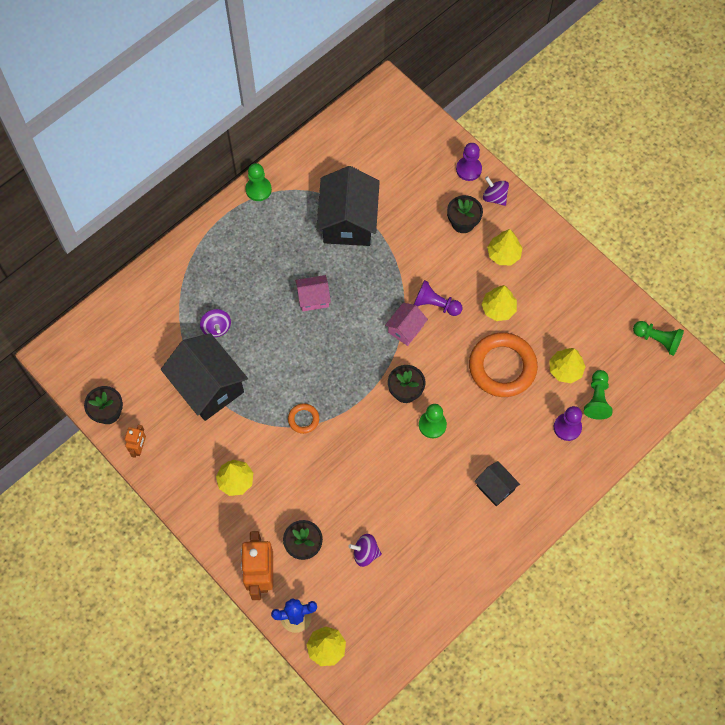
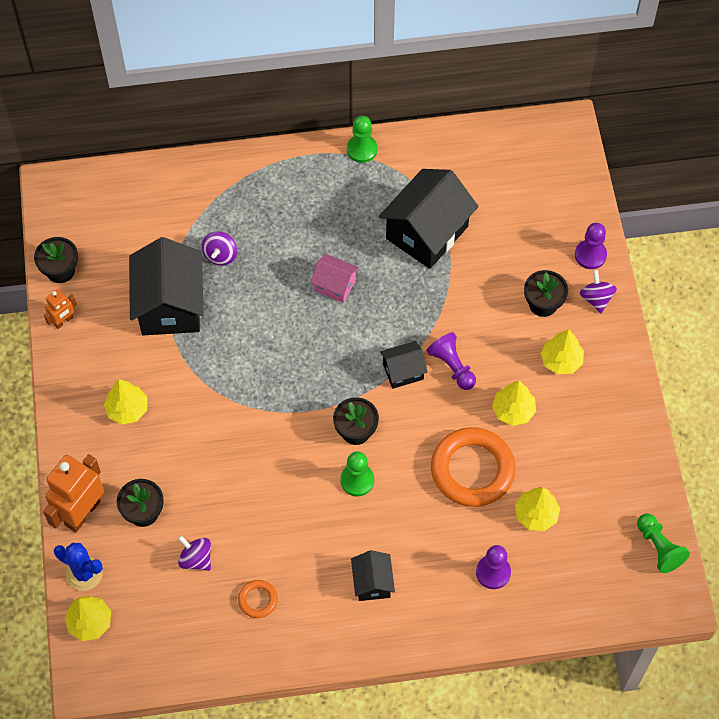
camera: 35 degrees right, 5 degrees down
(303, 419) = (236, 393): orange ring -> orange ring (258, 600)
(405, 329) = (403, 371): pink house -> black house
(597, 399) = (546, 565): green pawn -> none

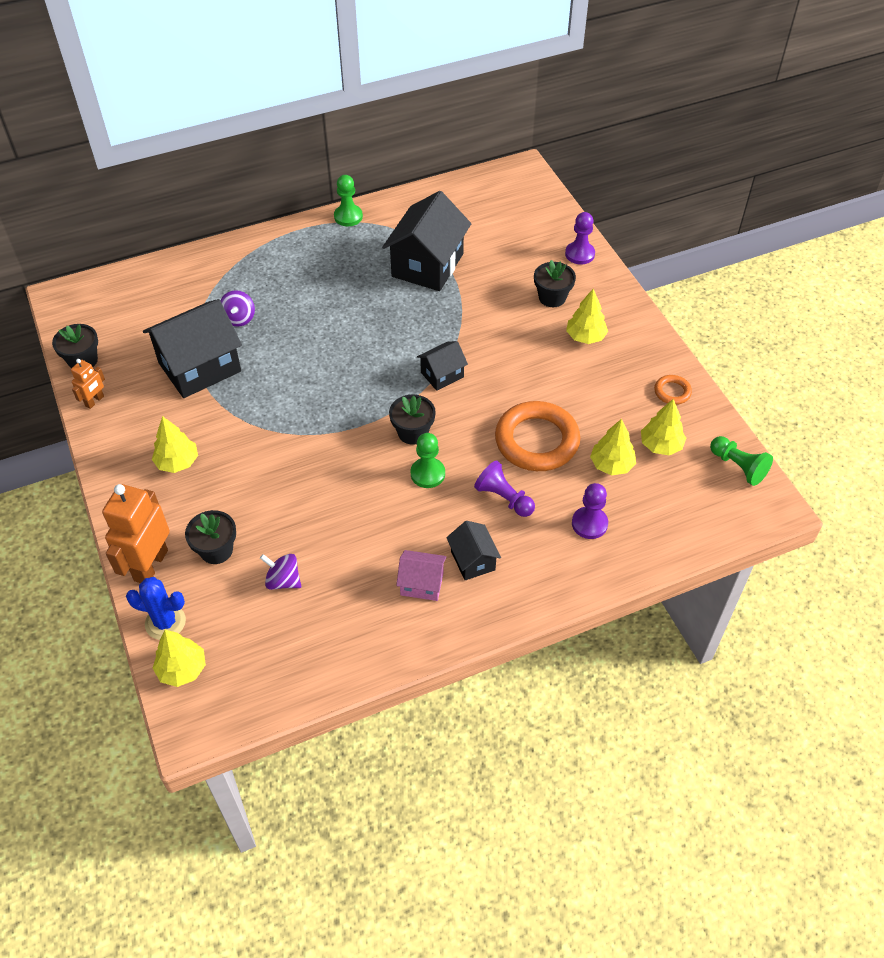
camera: 15 degrees left, 10 degrees down
(170, 305) = (200, 367): black house -> black house turned 75 degrees clockwise
(258, 600) = (359, 604): orange ring -> orange ring (672, 392)
(335, 285) = (355, 320): pink house -> pink house (422, 583)
(452, 366) = (487, 361): purple pawn -> purple pawn (504, 498)
(513, 410) = (557, 384): yellow tree -> yellow tree (661, 445)
(596, 299) = (598, 284): purple spinning top -> none

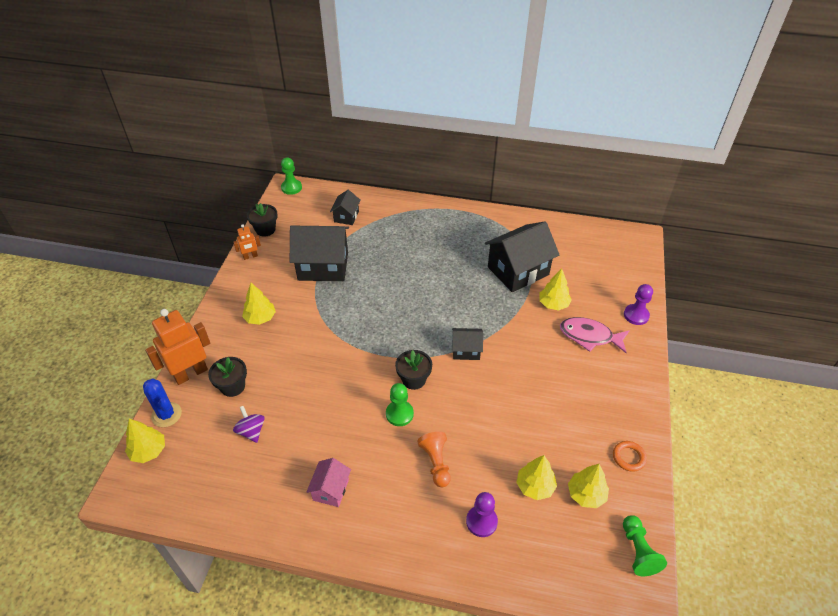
camera: 35 degrees right, 5 degrees down
(239, 318) = (371, 247): purple spinning top -> none
(348, 217) = (492, 215): green pawn -> green pawn (291, 188)
(422, 583) = (331, 490): pink house -> pink house turned 60 degrees clockwise
(473, 560) = (377, 495): black house -> black house (346, 216)
(504, 498) = (436, 463): purple pawn -> orange pawn
(536, 441) = (493, 435): orange ring -> none
(552, 297) = (589, 336): black flower pot -> pink fish
(585, 337) = (592, 378): yellow tree -> yellow tree (553, 304)

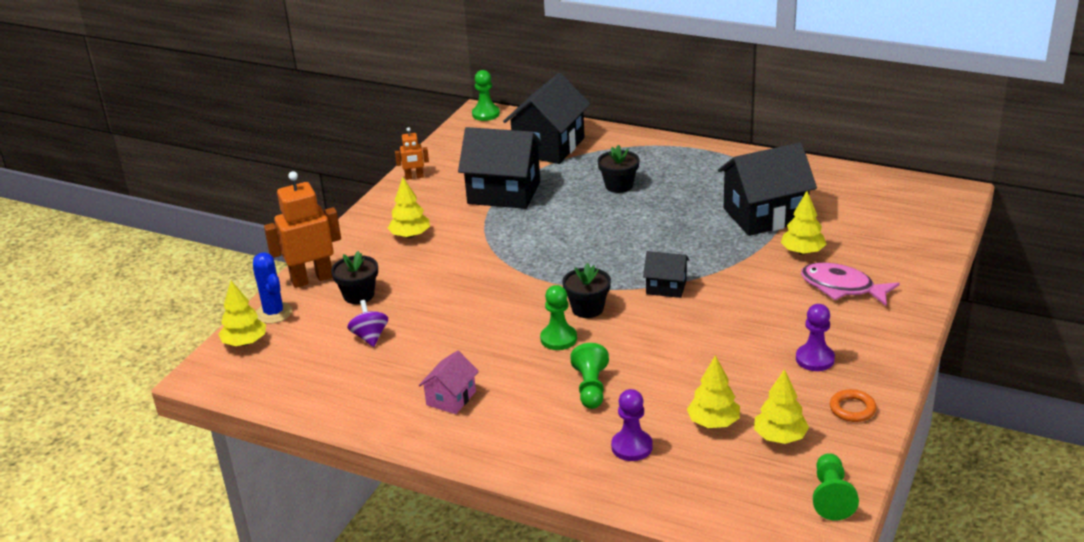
camera: 15 degrees right, 15 degrees down
(265, 229) = (440, 153): black flower pot -> black flower pot (619, 186)
(346, 216) = (549, 146): black house -> black house, size x1.97
(436, 463) = (591, 388): orange pawn -> green pawn
(636, 315) = (917, 272): purple pawn -> purple pawn (815, 359)

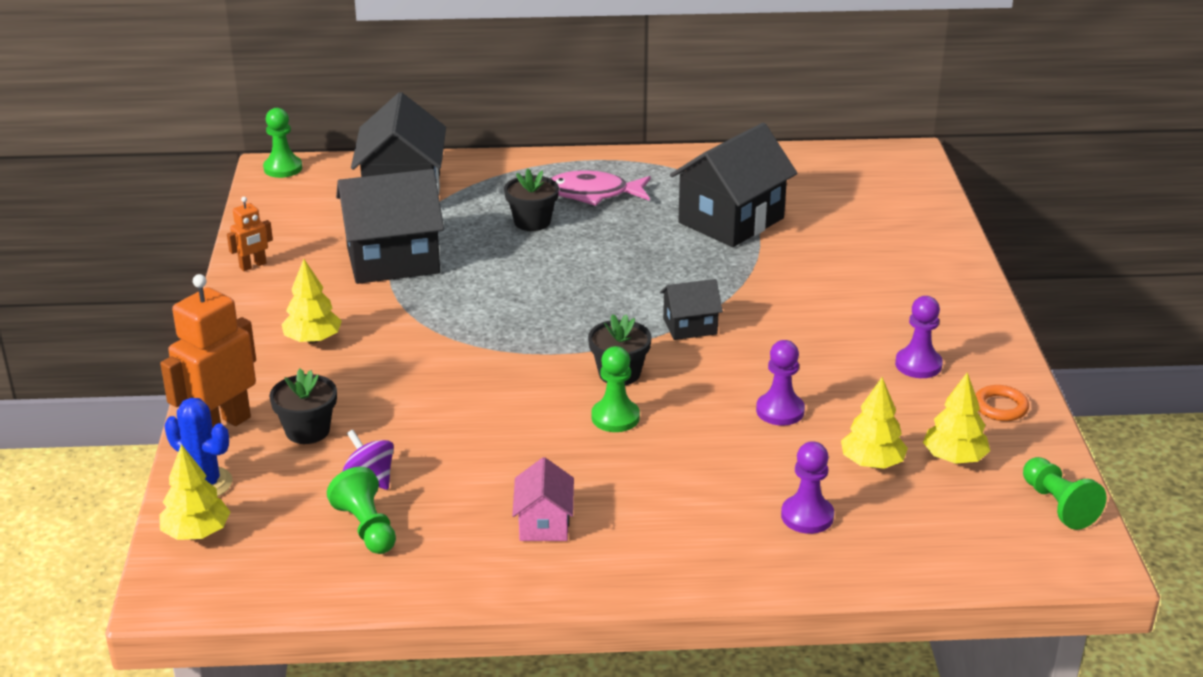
camera: 30 degrees left, 0 degrees up
(591, 388) = (703, 463): green pawn -> green pawn (366, 527)
(678, 365) = (780, 411): none -> purple pawn
(802, 252) = (806, 252): yellow tree -> none
(842, 287) = (881, 281): pink fish -> pink fish (593, 194)

